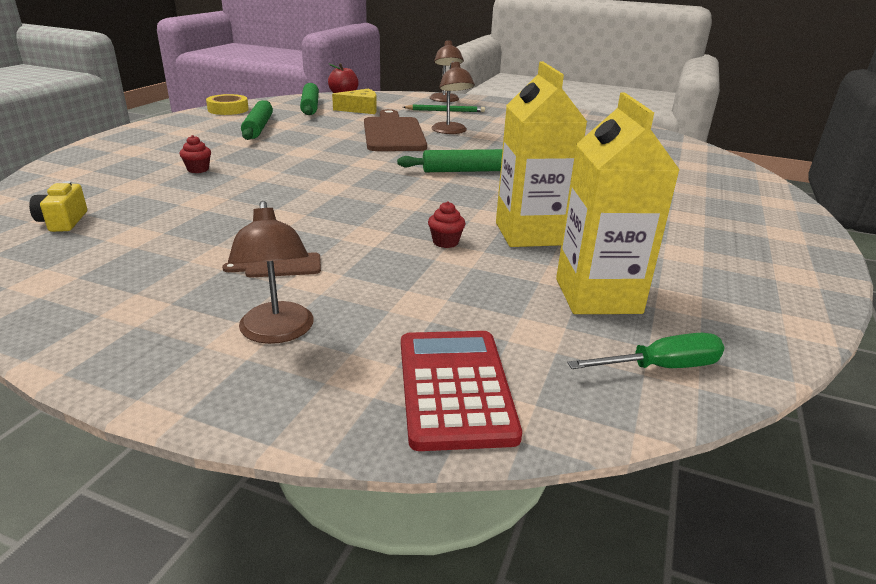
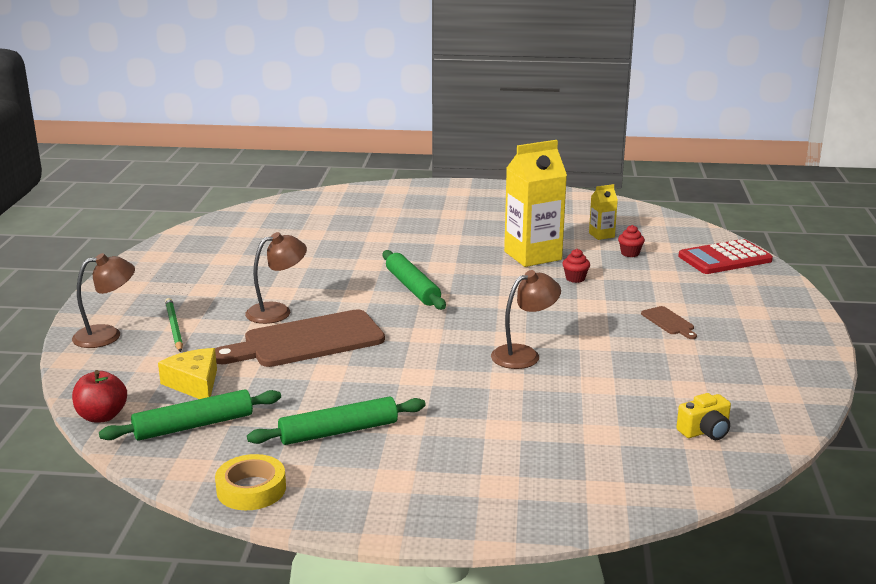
camera: 105 degrees left, 5 degrees down
(198, 169) = (526, 416): red cupcake -> red cupcake (630, 253)
(277, 332) = (736, 304): brown lamp -> brown lamp (524, 354)
(597, 296) = (601, 235): yellow carton -> yellow carton, size x0.47
(661, 367) = (656, 222): green screwdriver -> none

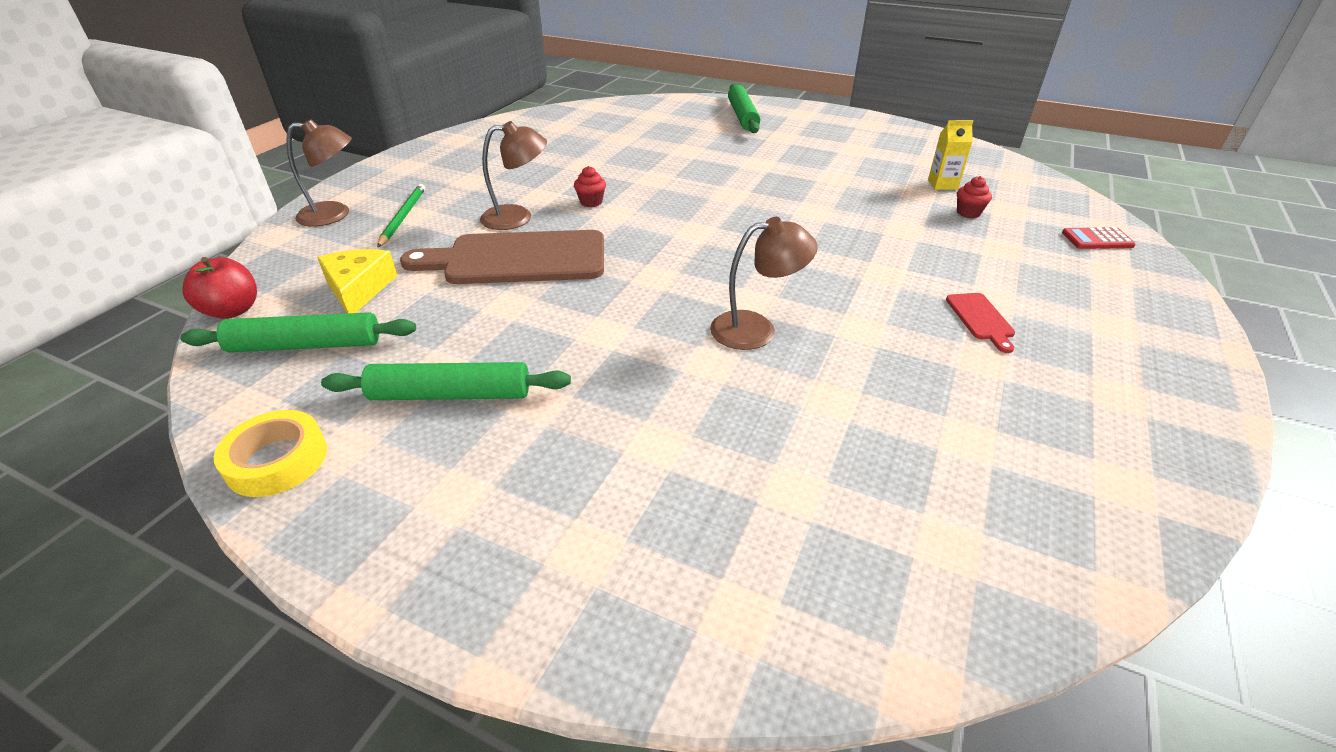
camera: 20 degrees right, 15 degrees up
(412, 288) = (680, 214): green rolling pin -> green rolling pin (742, 116)
(532, 255) = (844, 197): yellow carton -> none
(575, 278) = (881, 234): red cupcake -> red cupcake (591, 202)
(669, 322) = (980, 319): brown cutting board -> red cutting board
(705, 431) = (961, 531): yellow camera -> none
(724, 258) = (1097, 239): red calculator -> red calculator, size x0.54

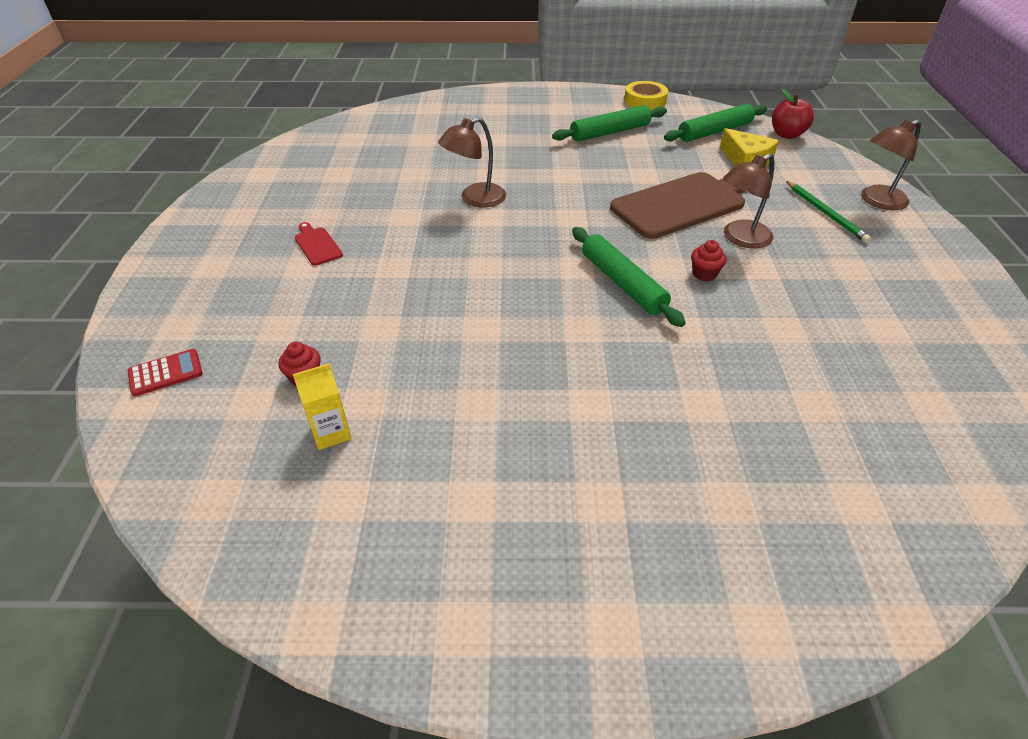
camera: 155 degrees right, 5 degrees up
(742, 116) = (716, 563): green rolling pin -> green rolling pin (622, 283)

